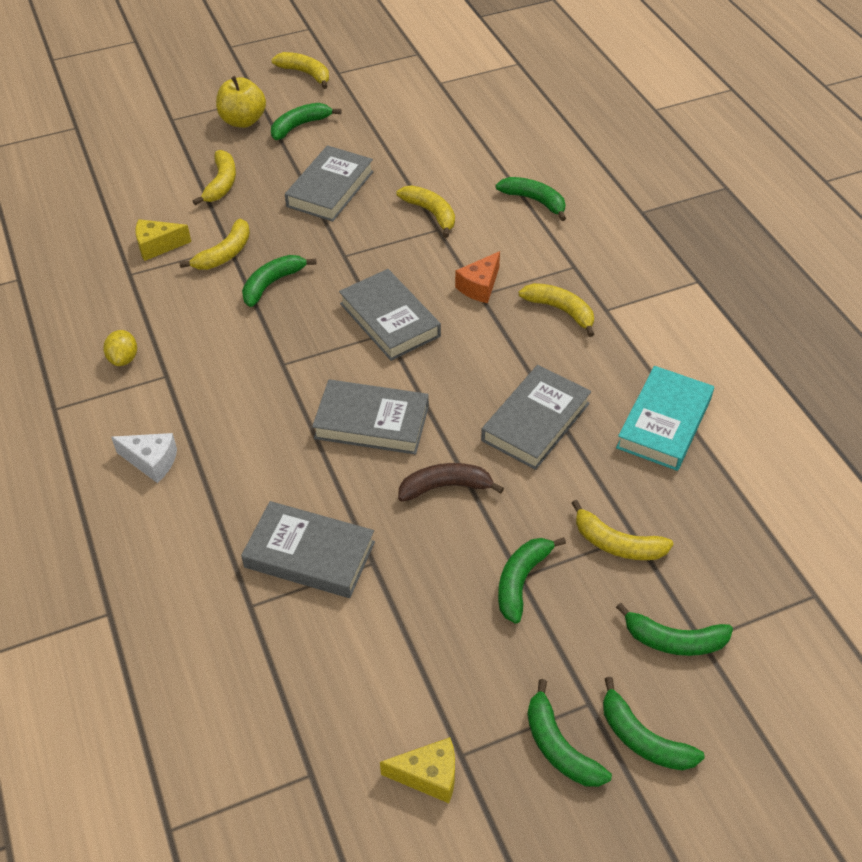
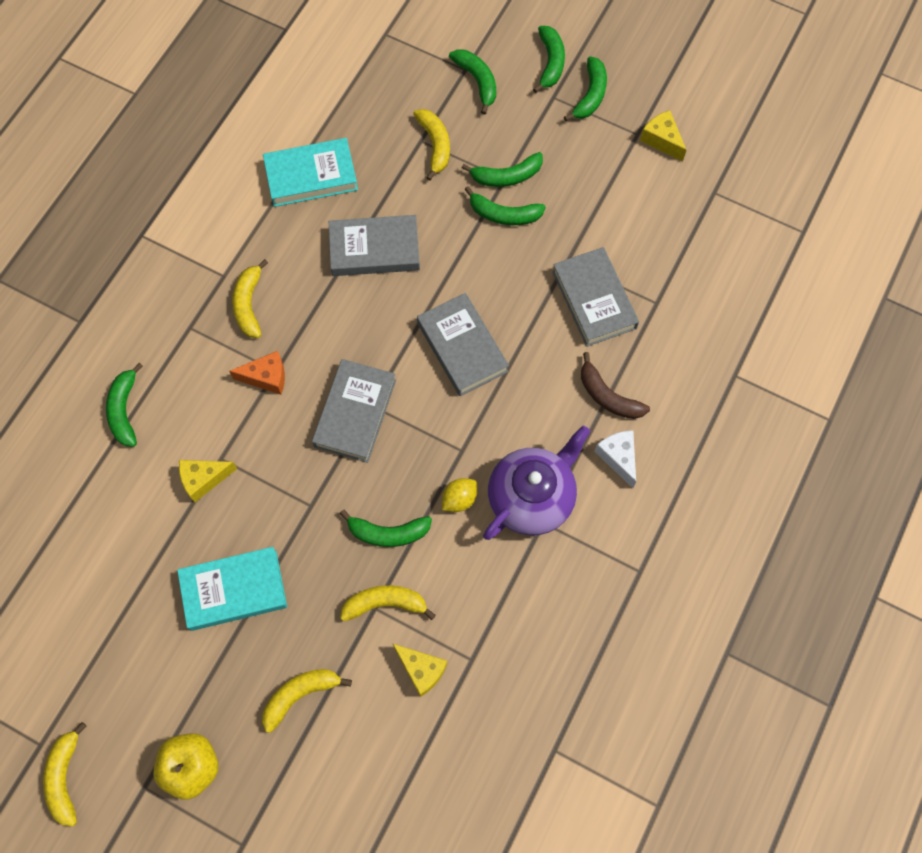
camera: 130 degrees left, 20 degrees up
(123, 359) = (555, 570): yellow lemon -> yellow lemon (459, 499)
(193, 382) = (532, 497): none -> purple teapot
(300, 126) = (160, 701): green banana -> green banana (504, 214)
(330, 189) = (234, 590): grey book -> turquoise book
(431, 213) = (204, 479): yellow banana -> yellow cheese
(445, 487) = (475, 263): brown banana -> brown banana (608, 396)

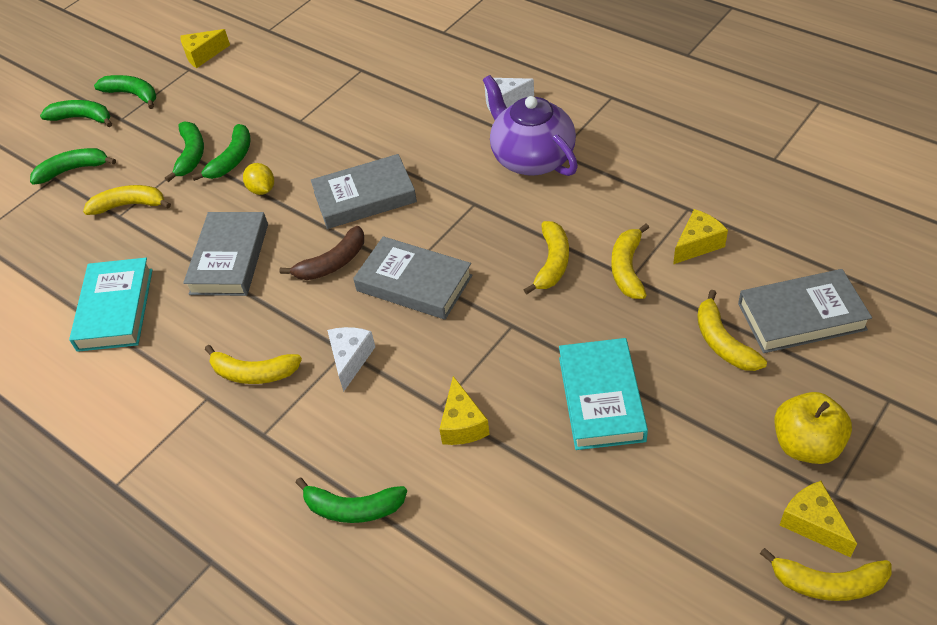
camera: 75 degrees left, 20 degrees down
(116, 768) = (813, 524): none -> yellow cheese
(266, 377) = (350, 359): orange cheese -> white cheese
(388, 533) = (552, 263): green banana -> yellow banana
(459, 499) = (525, 208): yellow lemon -> yellow lemon (262, 189)
(594, 300) = (345, 106): grey book -> grey book (801, 316)
(608, 396) = (443, 104): brown banana -> brown banana (332, 263)

